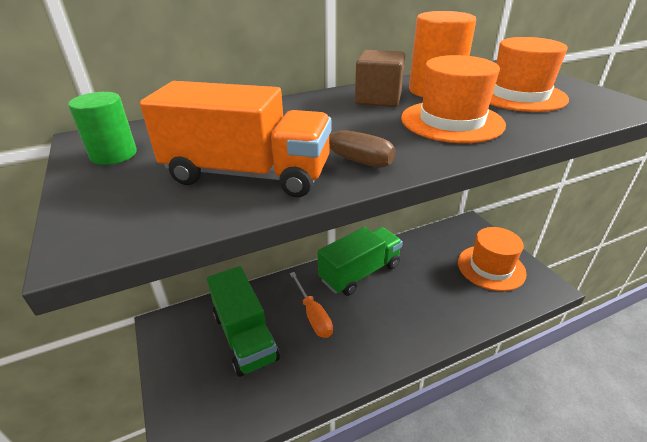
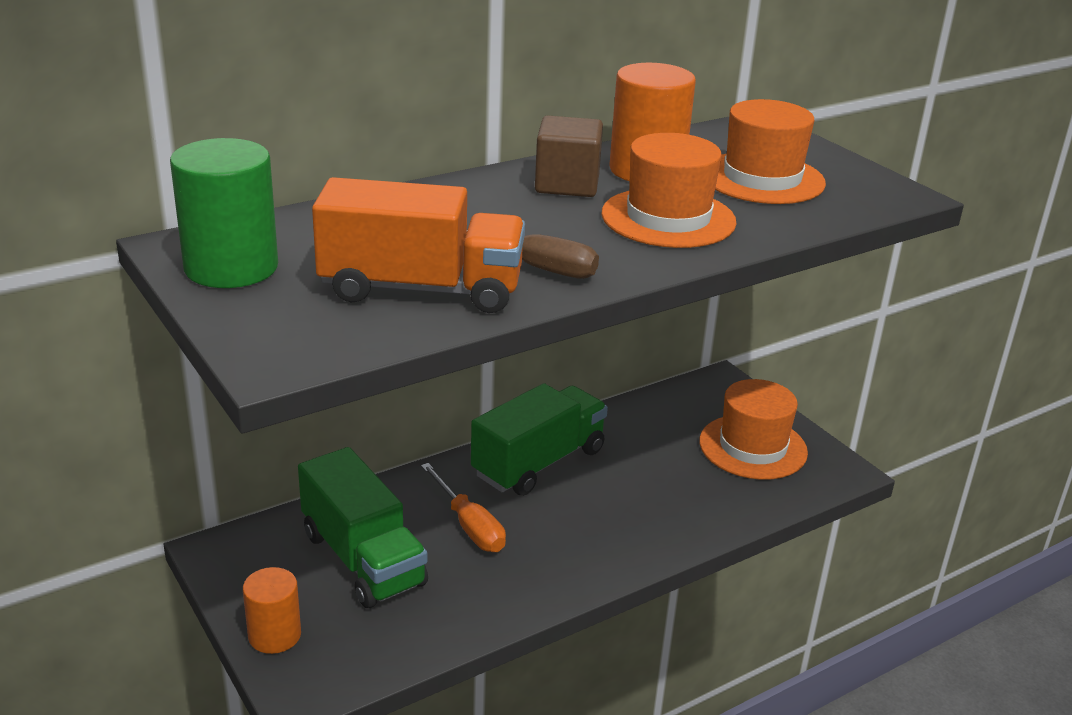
camera: 10 degrees left, 5 degrees down
(114, 155) = (231, 267): green cylinder -> green cylinder, size x1.59
(177, 393) = (274, 635): none -> orange cylinder

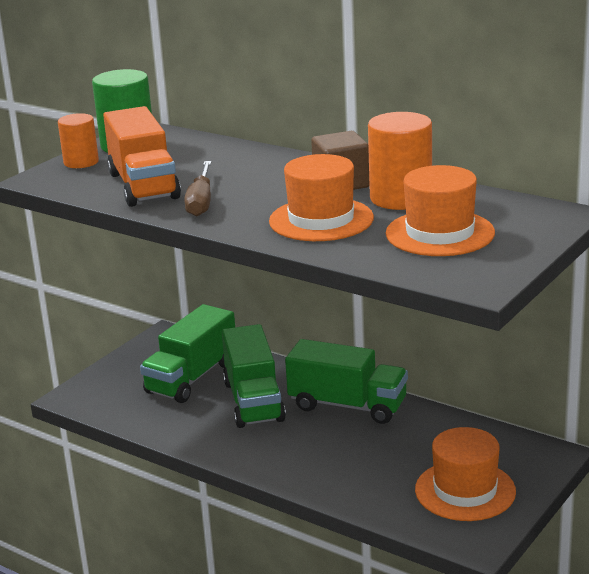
camera: 70 degrees right, 5 degrees down
(274, 635) = (108, 375): orange cylinder -> orange cylinder (81, 162)
(469, 525) = (253, 401): orange screwdriver -> green truck

